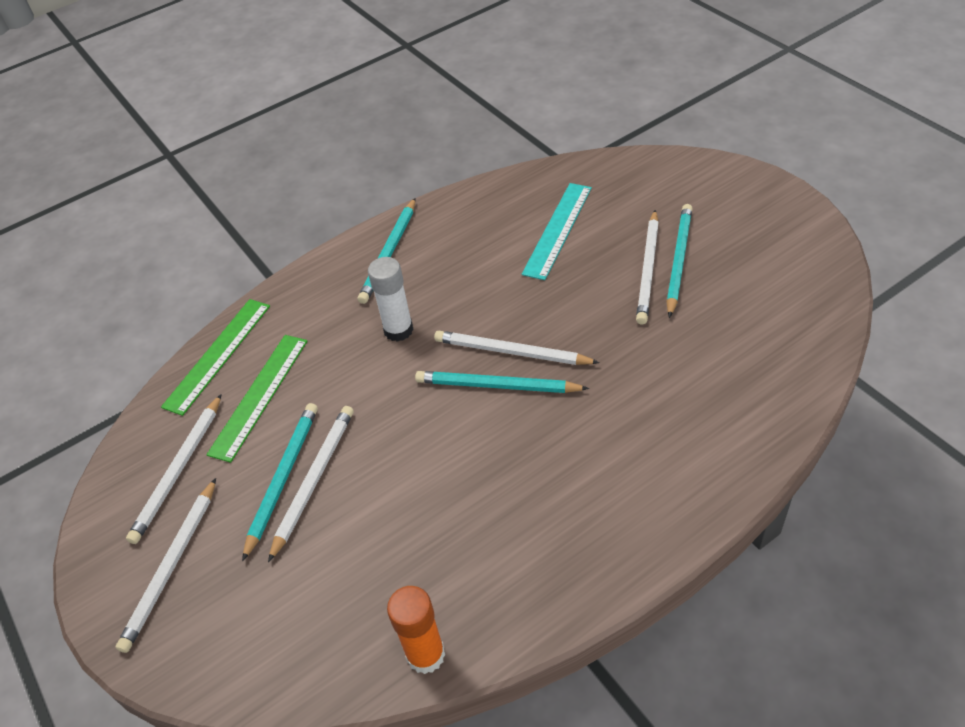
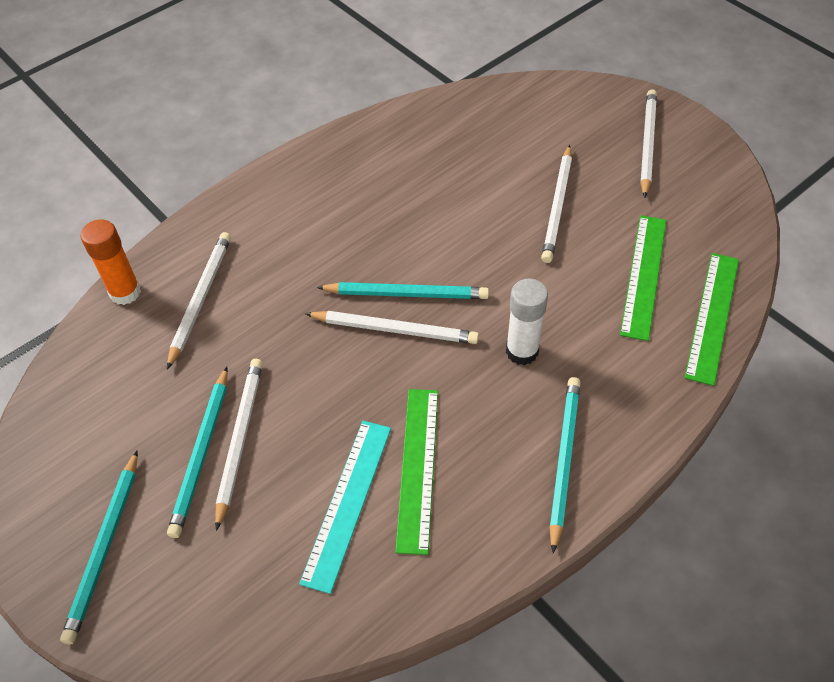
camera: 170 degrees right, 5 degrees up
(179, 470) = (684, 208): white pencil -> white pencil (200, 299)
(282, 478) = (586, 206): turquoise pencil -> turquoise pencil (105, 548)
(425, 654) = (436, 108): orange glue stick -> orange glue stick (125, 292)
(502, 250) = (417, 467): none -> green ruler

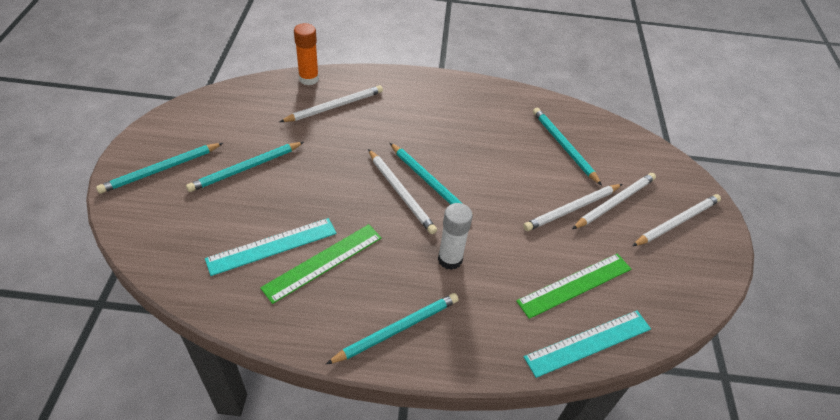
camera: 40 degrees right, 5 degrees down
(239, 439) = (268, 177): white pencil -> white pencil (614, 202)
(476, 149) = (563, 146): none -> turquoise pencil
(713, 316) = (588, 343): green ruler -> turquoise ruler

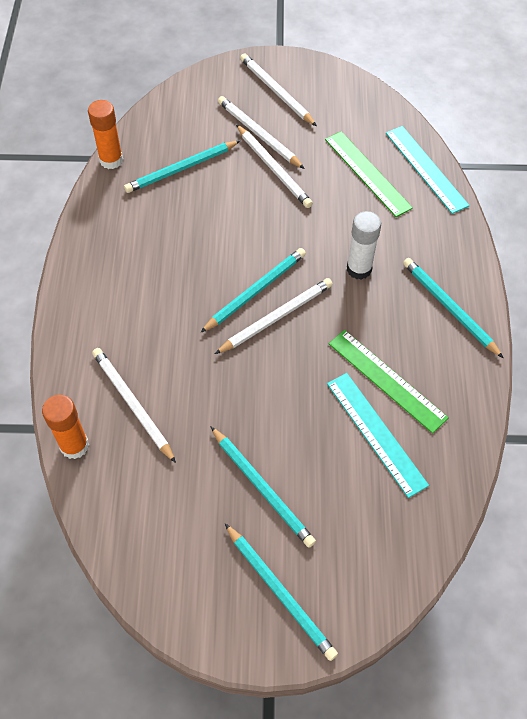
camera: 90 degrees left, 10 degrees up
(568, 106) = (111, 160): none -> orange glue stick

